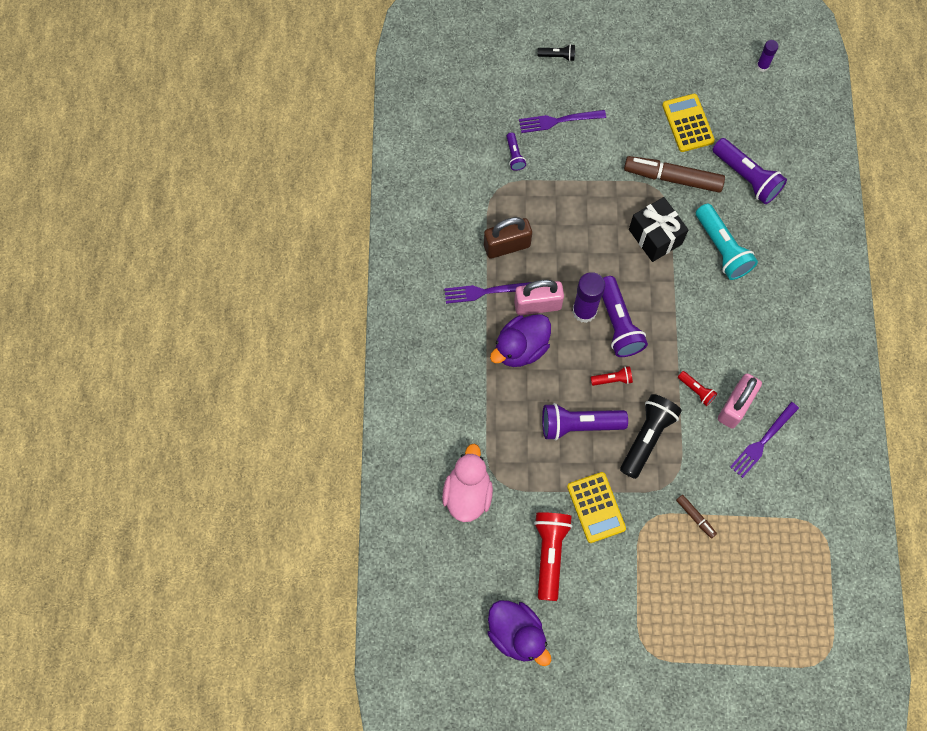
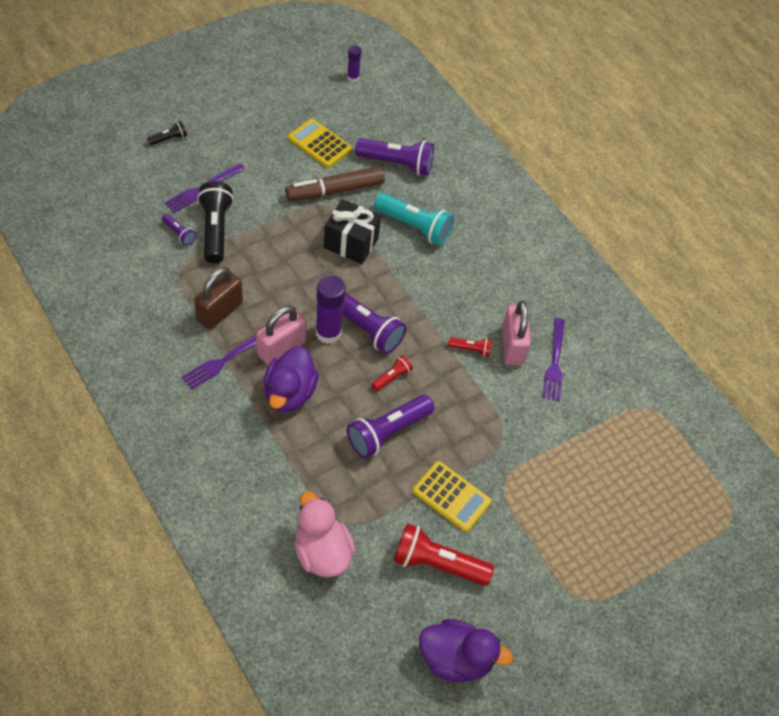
camera: 40 degrees left, 15 degrees down
(550, 554) = (437, 563): red flashlight -> red flashlight turned 45 degrees counterclockwise
(647, 437) = (456, 411): black flashlight -> black flashlight (215, 230)
(695, 517) = (543, 456): brown marker -> none

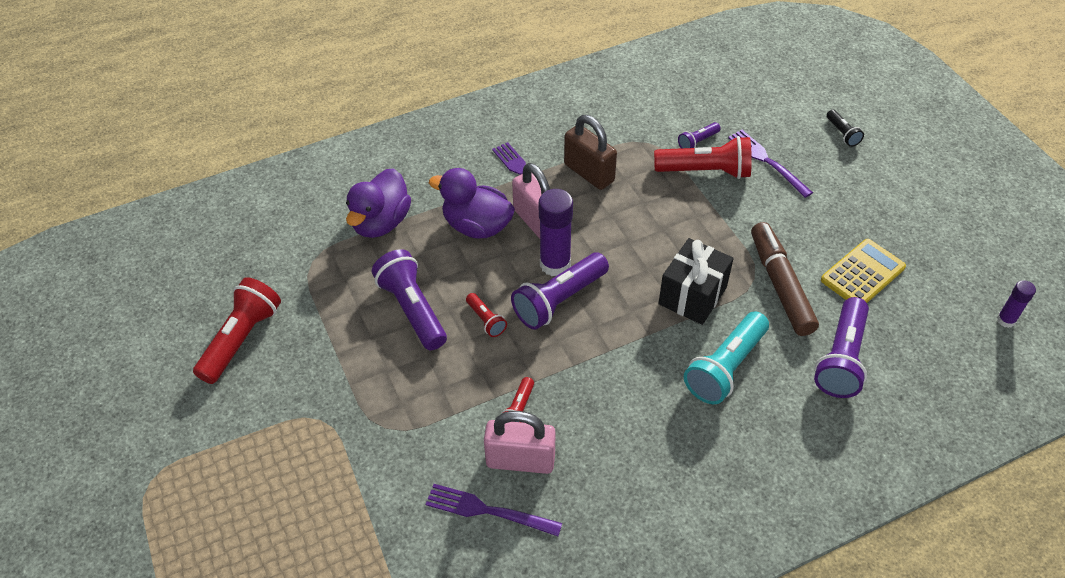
camera: 105 degrees right, 5 degrees down
(215, 230) = (705, 171): black flashlight -> red flashlight
(322, 552) = (285, 242): pink duck -> none
(451, 497) = (317, 362): yellow calculator -> none
(455, 659) = (134, 343): purple duck -> purple duck (381, 222)

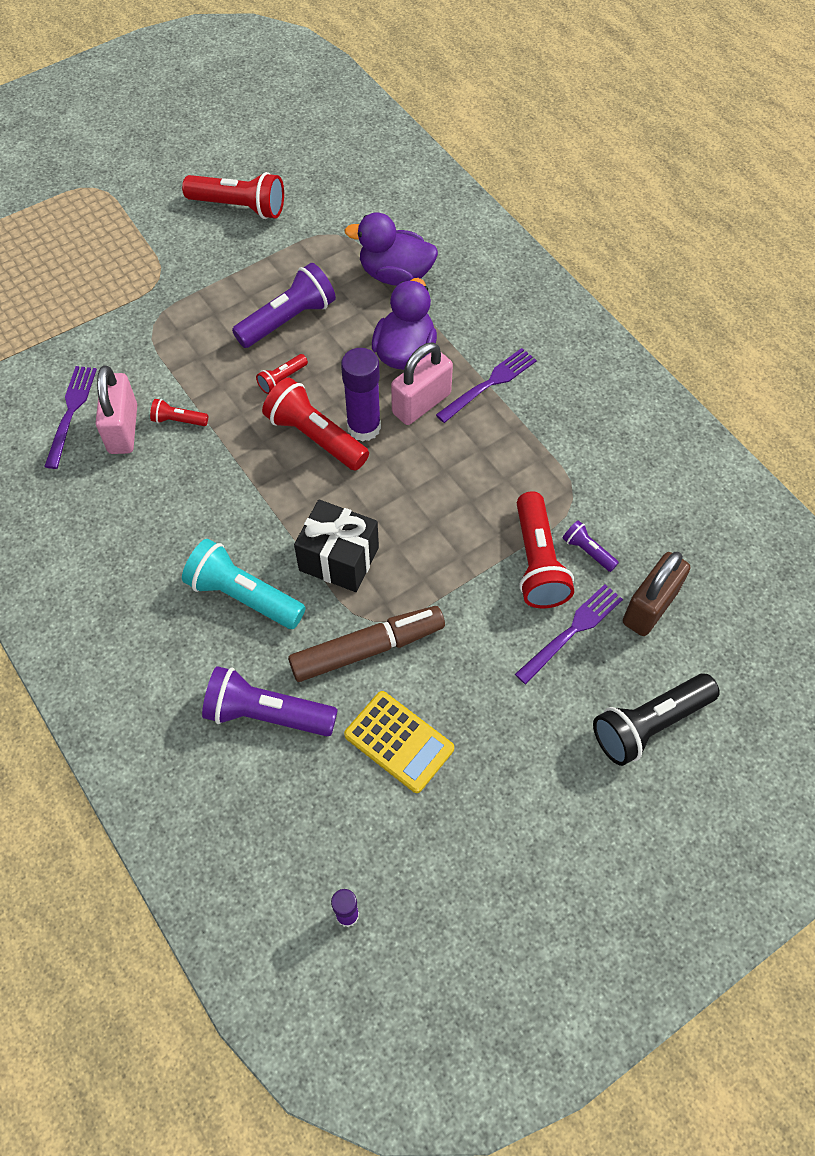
camera: 80 degrees right, 10 degrees up
(559, 300) = (315, 436): purple flashlight -> red flashlight
(589, 173) = (507, 443): brown padlock -> brown padlock (650, 607)
(842, 134) = (649, 724): black flashlight -> black flashlight, size x2.01

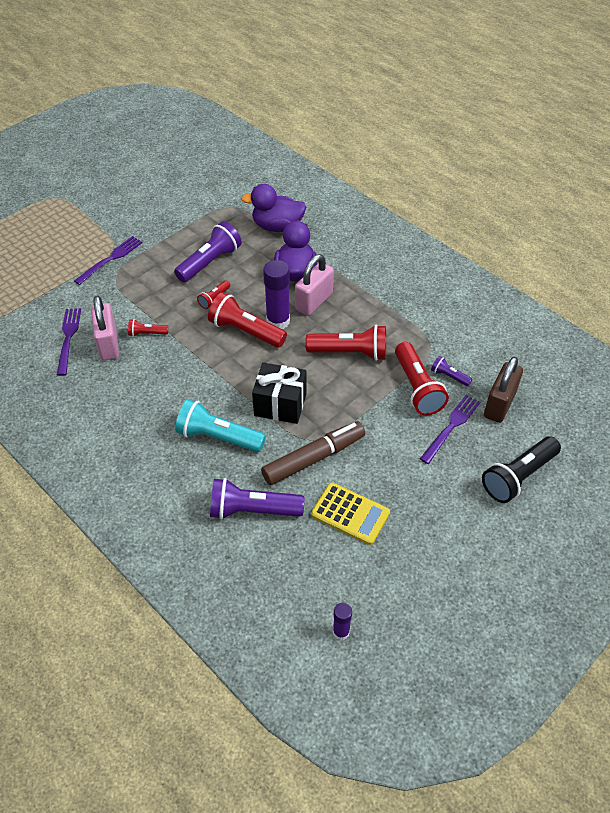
camera: 10 degrees left, 10 degrees down
(239, 207) = (160, 198): red flashlight -> red flashlight (350, 353)
(490, 383) = (357, 283): purple fork -> purple fork (111, 259)

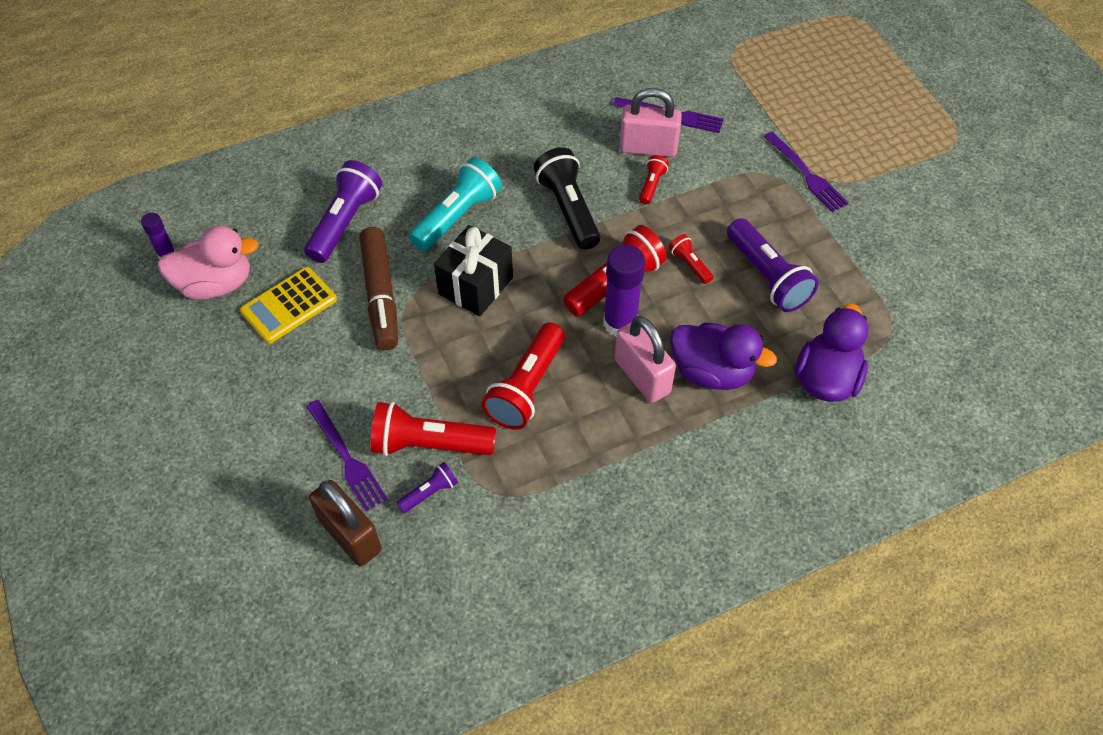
camera: 110 degrees right, 5 degrees up
(353, 576) = (216, 284): none -> pink duck
(518, 476) = (231, 502): black flashlight -> black flashlight (568, 209)

